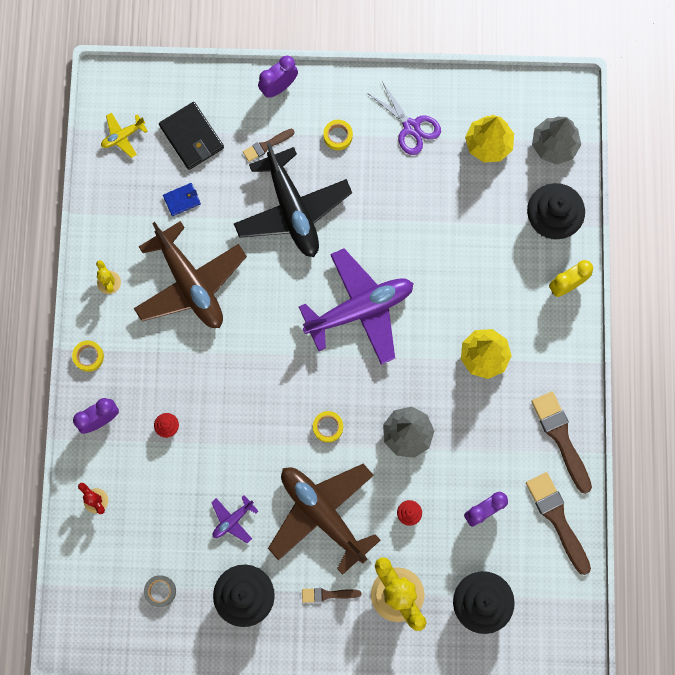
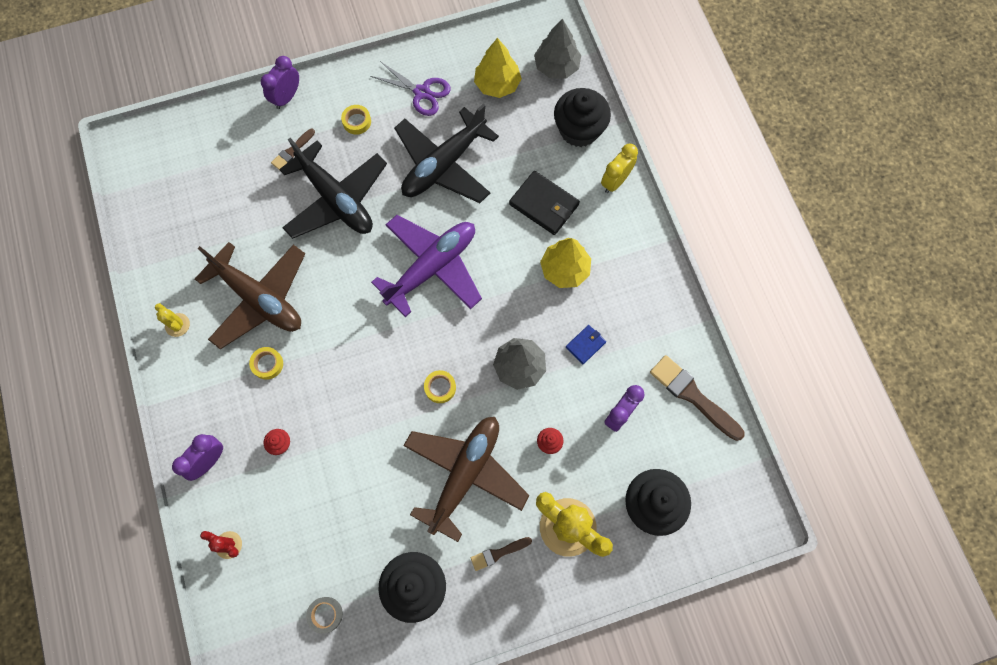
camera: 20 degrees left, 5 degrees down
(88, 357) = (178, 403): yellow tape -> yellow tape (267, 364)
(123, 136) = (151, 187): yellow plane -> none
(182, 200) = (226, 225): blue wallet -> blue wallet (585, 345)
(192, 137) = (218, 166): black wallet -> black wallet (544, 204)
(233, 520) = (376, 513): purple plane -> none
(322, 514) = (465, 474): brown plane -> brown plane turned 90 degrees clockwise
(407, 210) = (444, 164): none -> black plane
(561, 438) = (666, 319): brown brush -> none

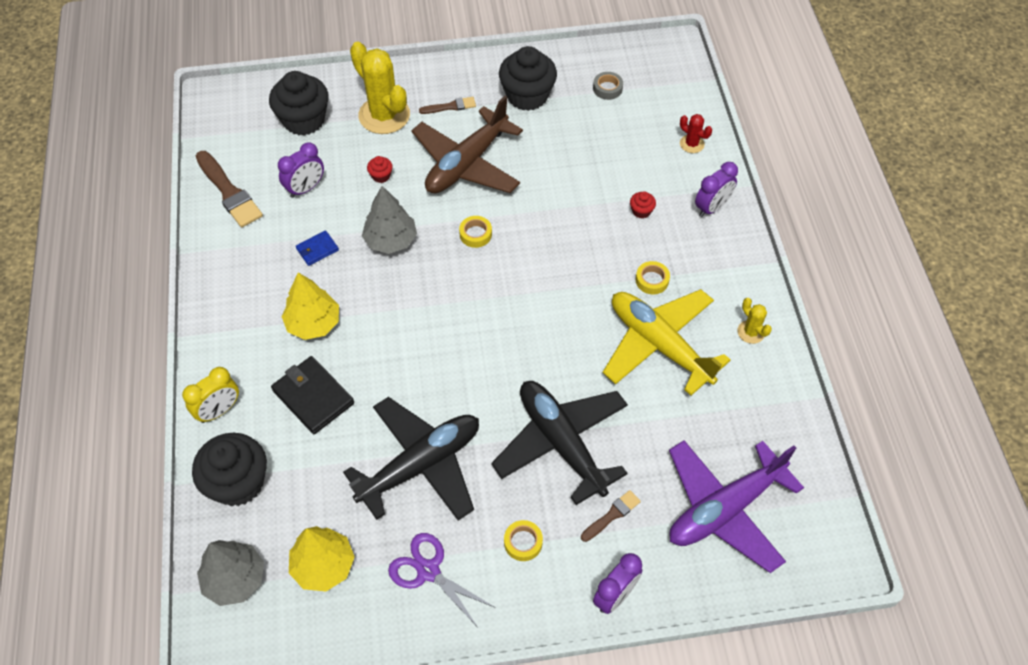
camera: 170 degrees left, 15 degrees down
(259, 298) = (659, 345): brown plane -> yellow plane
(432, 267) = (460, 348): purple plane -> purple plane (725, 509)

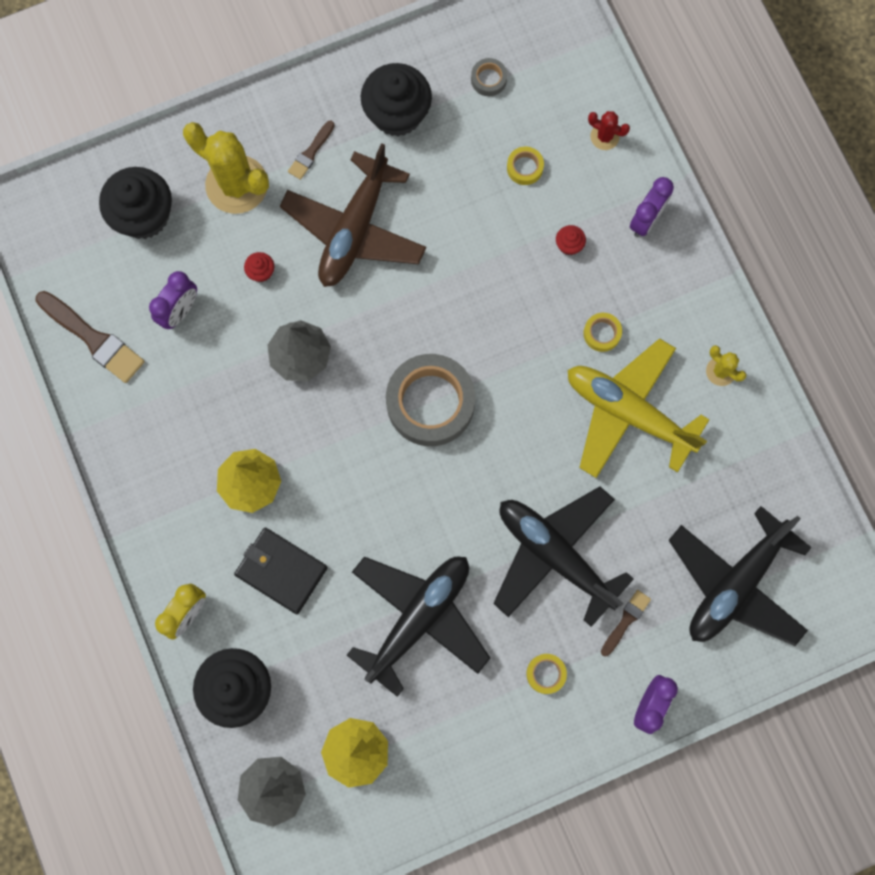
camera: 15 degrees left, 20 degrees up
(317, 249) = (222, 389): blue wallet -> none
(428, 571) = (461, 728): purple scissors -> none
(450, 106) = (311, 152): brown brush -> brown brush turned 150 degrees clockwise
(475, 234) = (393, 323): yellow tape -> yellow tape (524, 168)
(488, 298) = (430, 403): none -> grey tape
(725, 509) = (735, 584): purple plane -> black plane

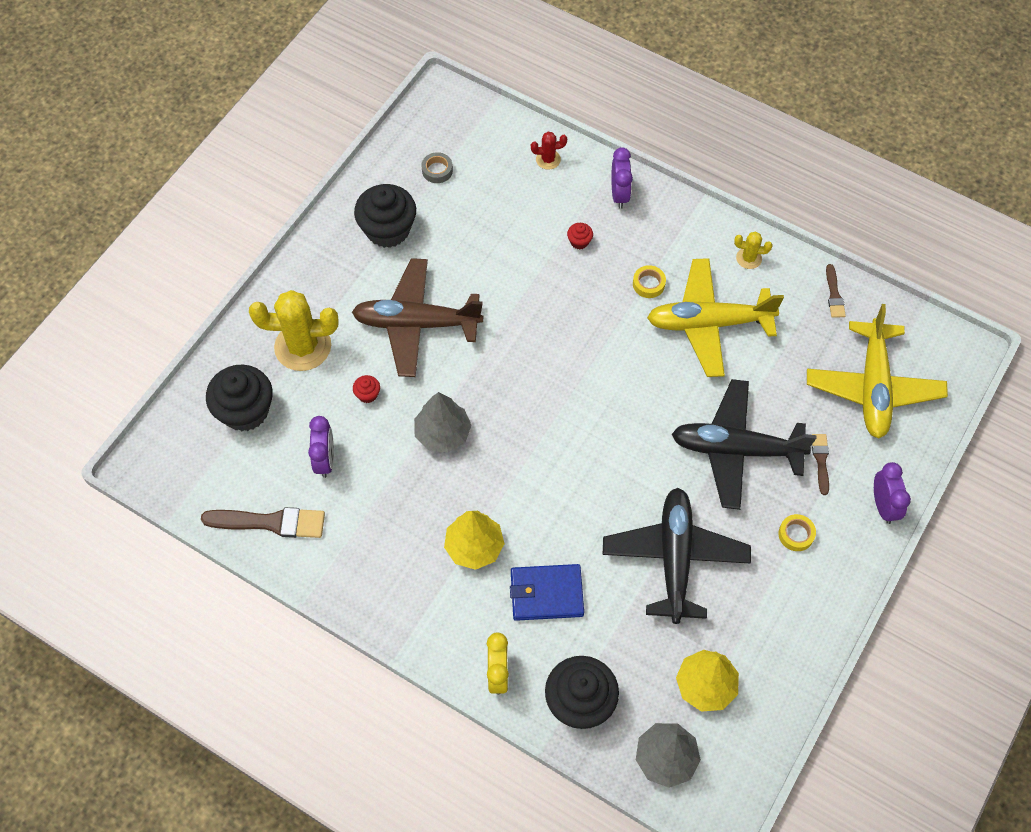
camera: 35 degrees left, 15 degrees down
(281, 571) = (546, 594): black wallet -> blue wallet
(311, 152) = (343, 292): brown brush -> brown brush (834, 294)
(355, 230) = (416, 324): brown plane -> brown plane turned 105 degrees clockwise
(430, 403) = (564, 405): grey tape -> none
(524, 168) = (508, 211): yellow tape -> none
(735, 584) = (873, 387): black plane -> yellow plane

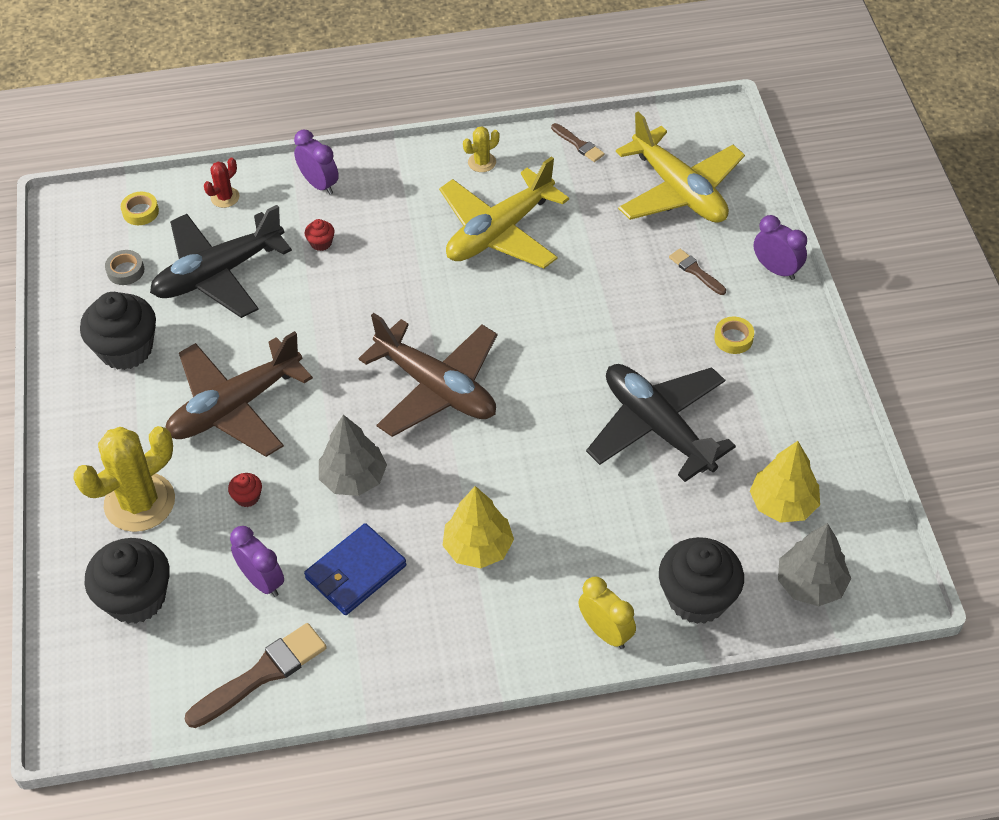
camera: 40 degrees left, 10 degrees down
(546, 594) = (580, 536): blue wallet -> blue wallet (355, 572)
(554, 410) = (436, 388): none -> brown plane
(648, 284) = (417, 236): yellow tape -> yellow tape (140, 212)
(736, 449) = (621, 310): black plane -> black plane (218, 274)

